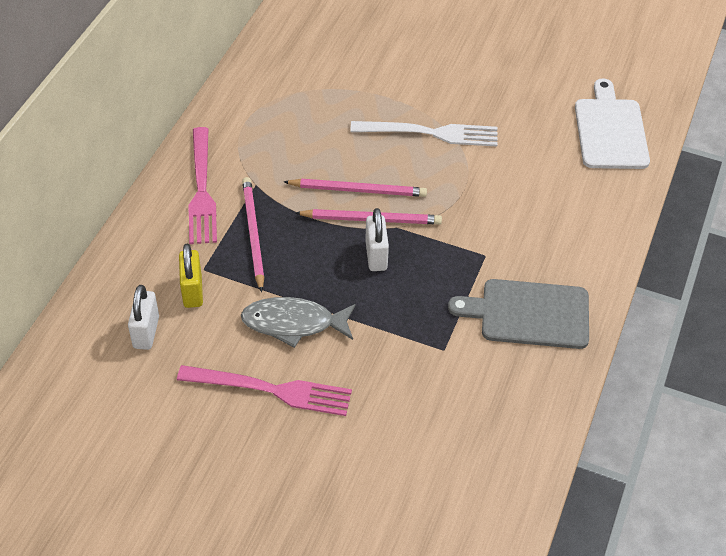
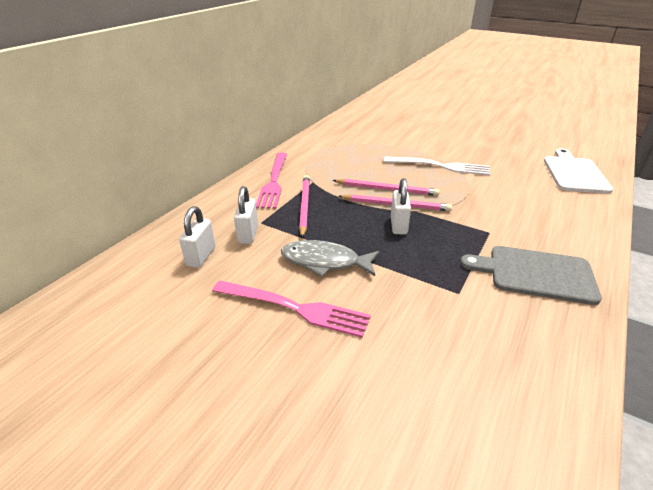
camera: 10 degrees right, 15 degrees down
(192, 291) = (248, 234): yellow padlock -> white padlock

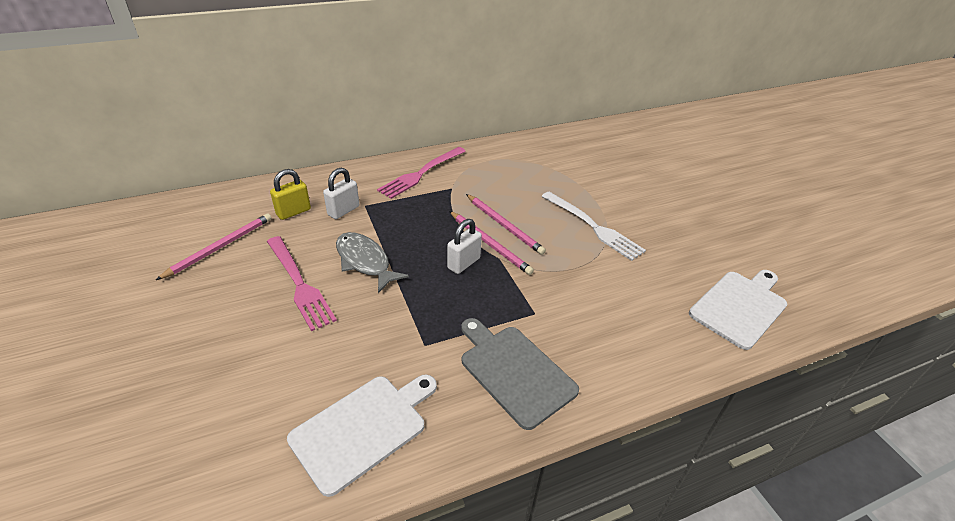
camera: 35 degrees right, 5 degrees up
(201, 256) = (293, 212): white padlock -> yellow padlock
(304, 206) = (414, 207): pink pencil -> pink pencil (220, 247)
(514, 380) = (363, 428): none -> white cutting board

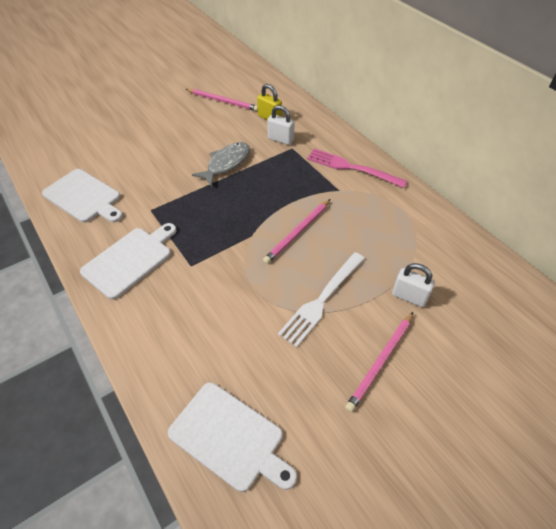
camera: 80 degrees right, 10 degrees up
(300, 284) = (196, 142): pink fork -> none
(464, 263) = (239, 215): white padlock -> white padlock (409, 297)
(490, 244) = (268, 227): pink pencil -> pink pencil (380, 362)
(514, 371) = (130, 260): grey cutting board -> white cutting board

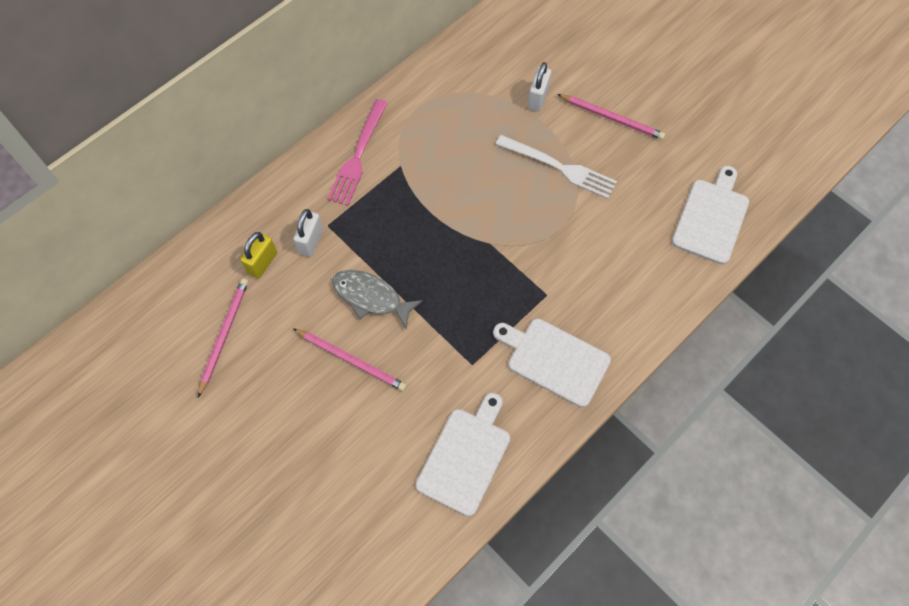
camera: 100 degrees left, 15 degrees up
(297, 232) = (476, 199): pink pencil -> pink pencil (351, 360)

